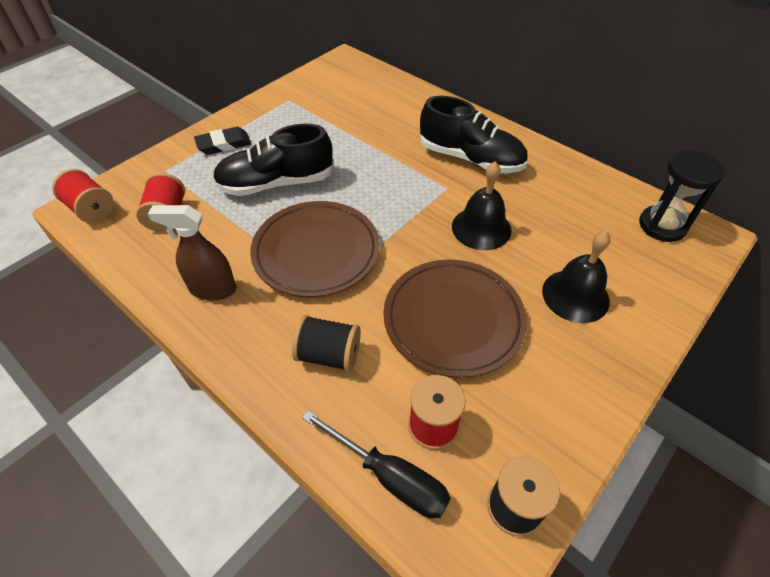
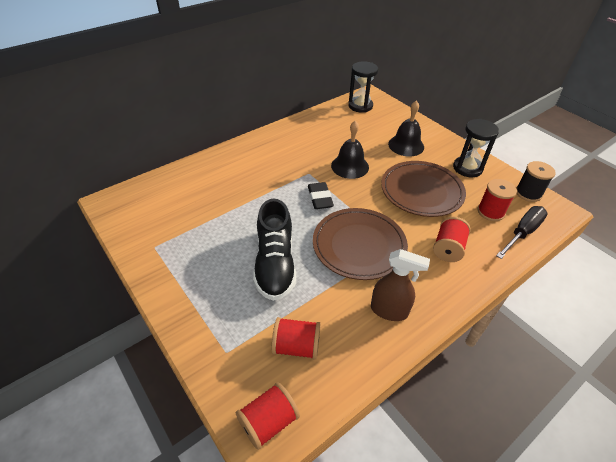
camera: 80 degrees left, 5 degrees down
(212, 289) = (389, 311): brown spray bottle -> brown spray bottle turned 90 degrees counterclockwise
(224, 144) = (203, 300): black eraser -> black eraser (320, 198)
(328, 355) = (448, 248): black spool -> red spool
(470, 159) = (282, 157): black shoe -> none
(551, 394) = (467, 168): none -> black hourglass

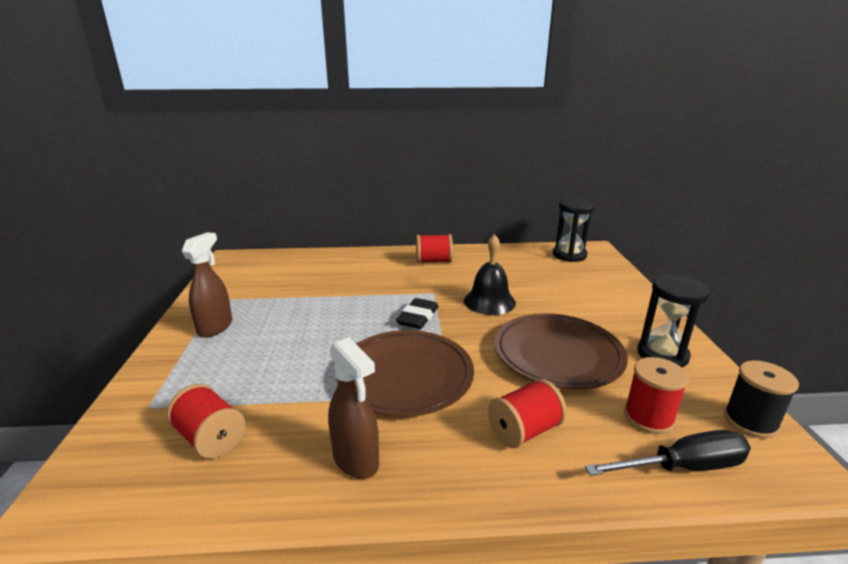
camera: 35 degrees right, 20 degrees down
(188, 271) = (215, 327): none -> brown spray bottle
(268, 422) = (85, 494): red spool -> red spool (433, 261)
(275, 264) = (295, 354): black shoe -> none
(406, 145) = (590, 304): black bell -> none

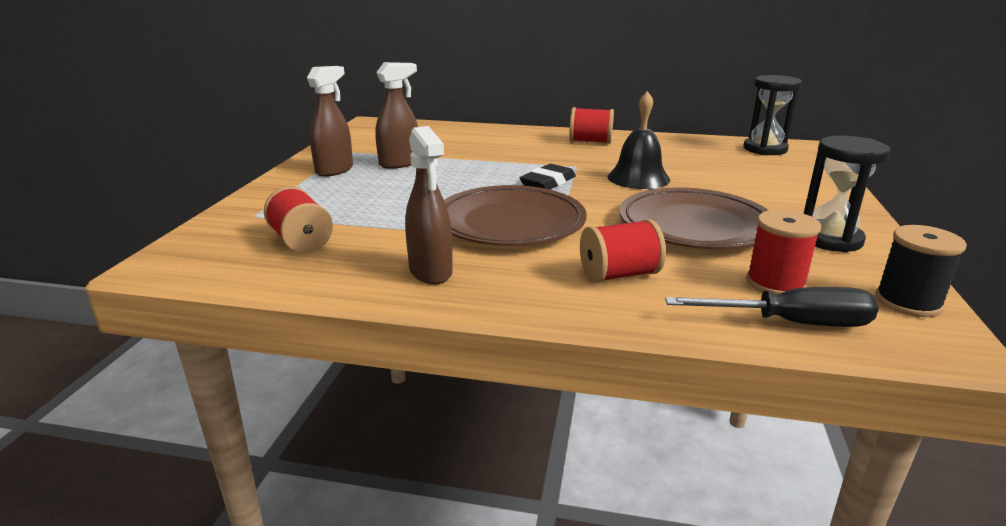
camera: 15 degrees right, 0 degrees up
(276, 310) = (399, 163): none -> brown spray bottle

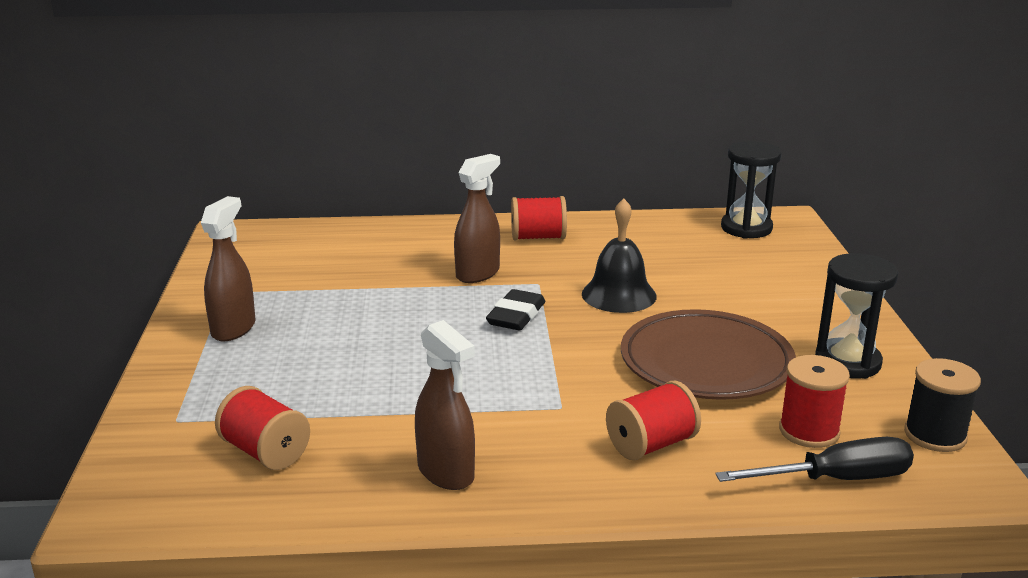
camera: 15 degrees left, 0 degrees up
(399, 163) = (314, 306): brown spray bottle -> brown spray bottle (478, 274)
(510, 223) = (501, 387): brown plate -> none

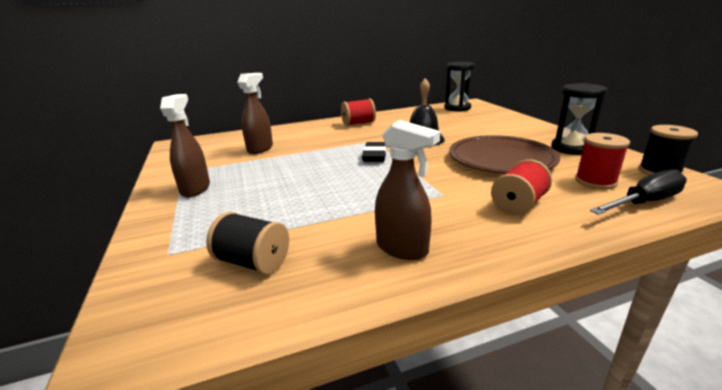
camera: 15 degrees left, 0 degrees up
(265, 452) = (253, 262): red spool -> black spool
(478, 274) = (337, 141): brown spray bottle -> brown spray bottle (260, 149)

